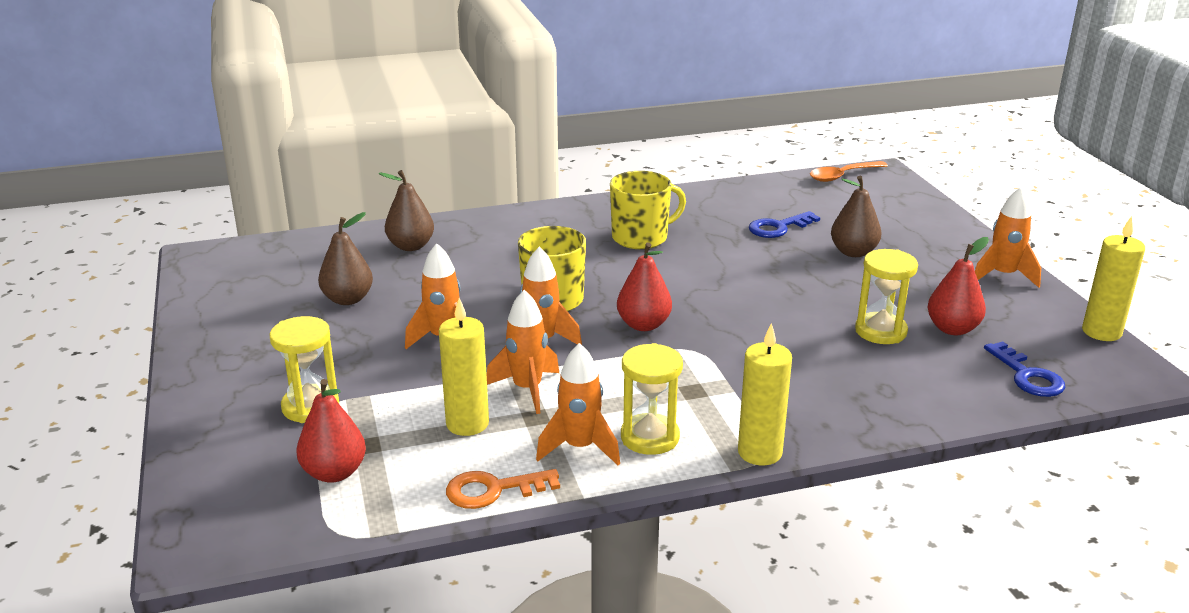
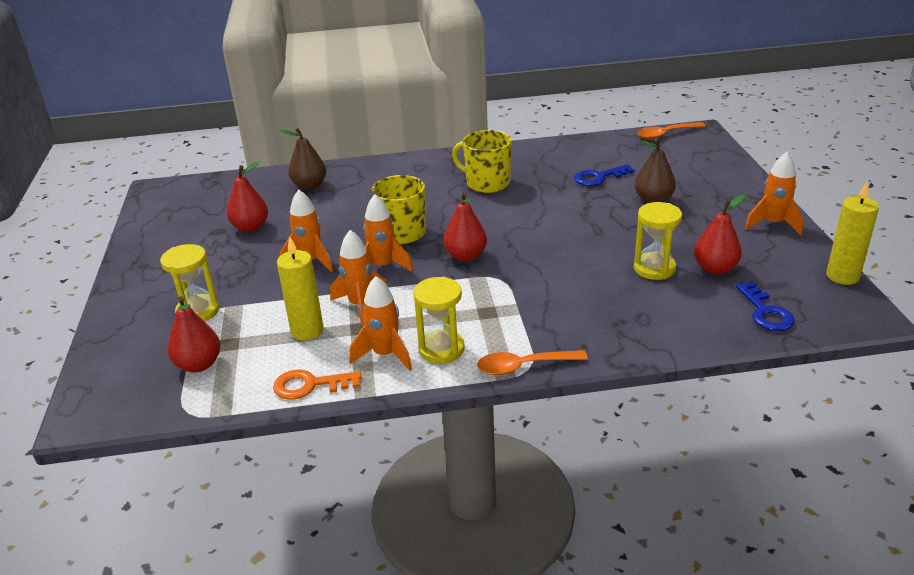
camera: 10 degrees right, 5 degrees up
(348, 299) = (250, 227): brown pear -> red pear
(641, 237) = (486, 183): yellow mug -> yellow mug turned 135 degrees counterclockwise
(759, 452) = (523, 366): yellow candle -> orange spoon

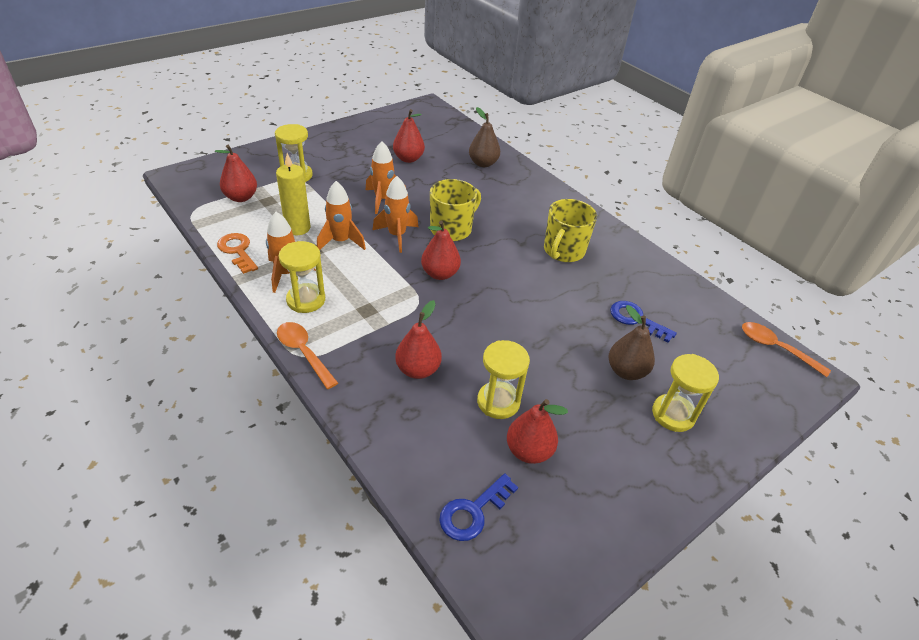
camera: 55 degrees right, 10 degrees up
(486, 183) = (563, 251): yellow mug -> yellow mug turned 150 degrees counterclockwise
(591, 301) = (418, 369): none -> red pear
(708, 195) = (673, 414): none -> yellow hourglass
(773, 224) = (657, 486): orange rocket -> none
(842, 276) = (590, 578): yellow candle -> none

